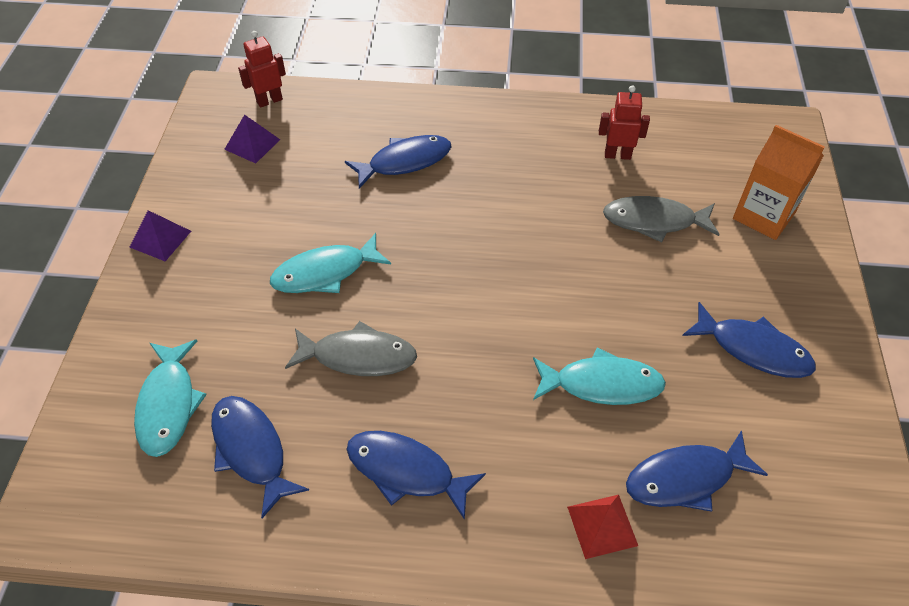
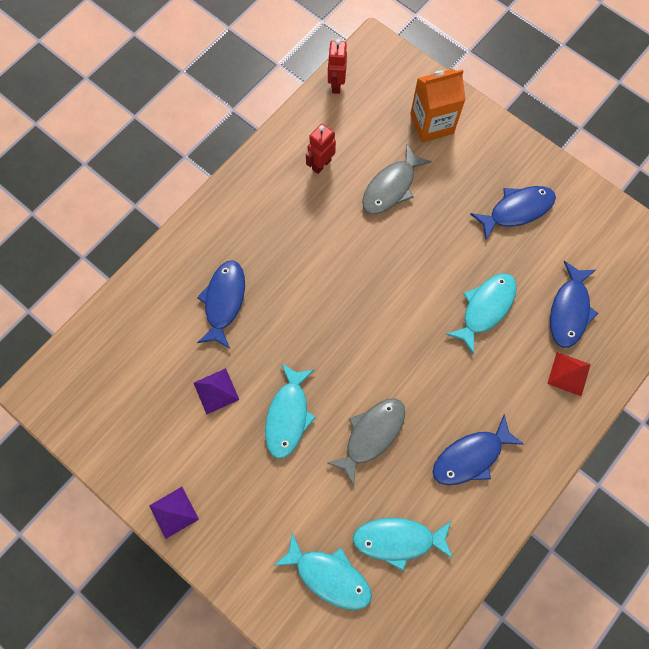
camera: 55 degrees left, 20 degrees up
(251, 450) = (398, 540): blue fish -> turquoise fish
(252, 144) = (123, 396): purple pyramid -> purple pyramid (216, 391)
(269, 101) = (82, 357): red robot -> red robot (336, 85)

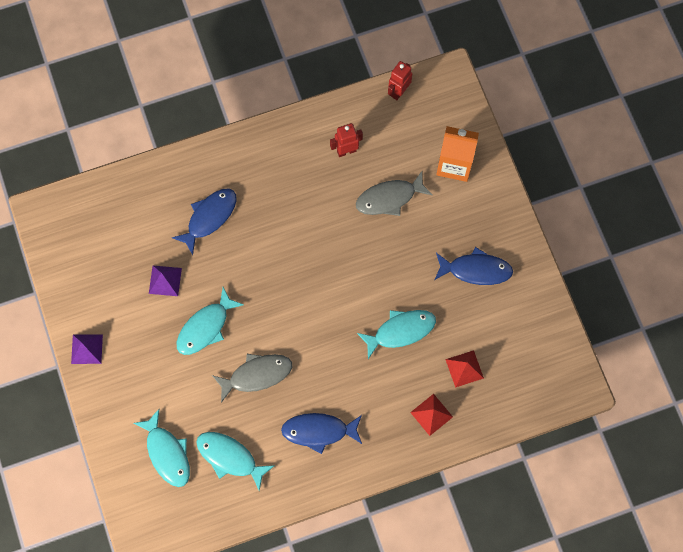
camera: 30 degrees right, 0 degrees up
(569, 310) = (464, 368): blue fish -> red pyramid

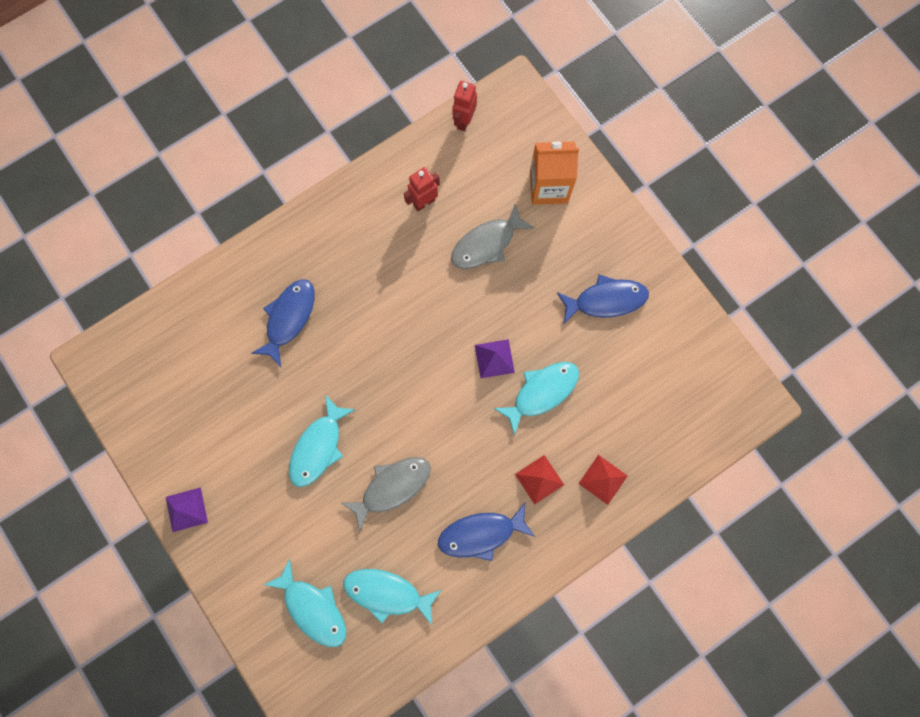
camera: 15 degrees left, 5 degrees up
(165, 280) = (257, 405): purple pyramid -> purple pyramid (494, 358)
(464, 368) = (624, 416): red pyramid -> red pyramid (539, 479)

